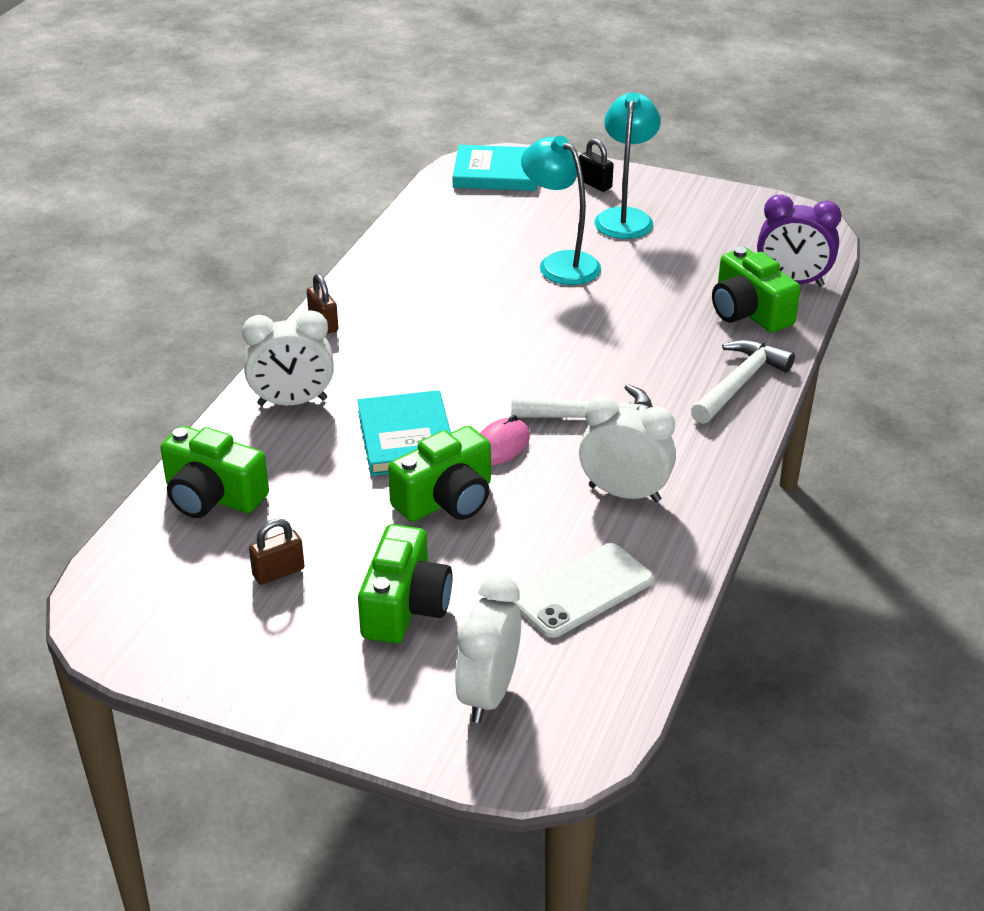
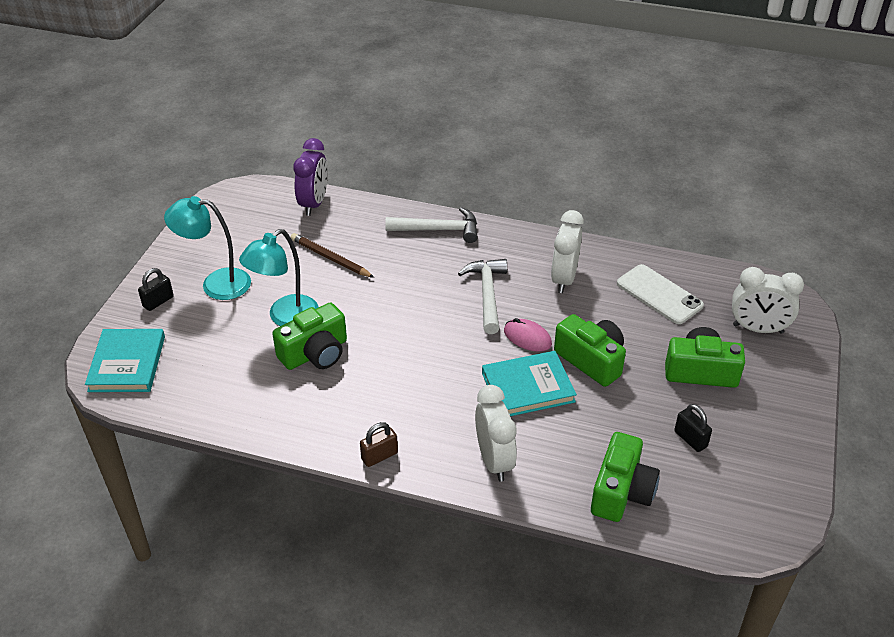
camera: 95 degrees left, 5 degrees up
(278, 572) = (690, 439): brown padlock -> black padlock
(673, 294) = (330, 258): none -> brown pencil
(739, 383) = (438, 230): white hammer -> white hammer turned 150 degrees clockwise
(749, 312) = (353, 224): green camera -> green camera (315, 353)

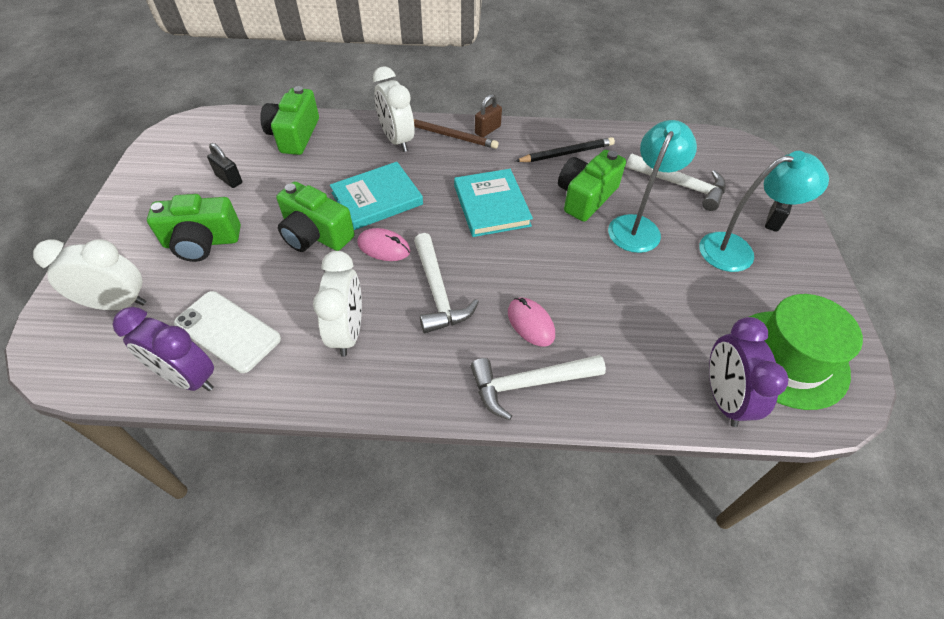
camera: 165 degrees right, 10 degrees up
(127, 363) = (739, 162): turquoise book -> turquoise book (491, 205)
(212, 349) = (680, 185): none -> white hammer
(250, 214) = (789, 358): none -> green hat
(303, 406) = (567, 153): none -> black pencil
(330, 258) = (641, 308): brown pencil -> brown pencil (451, 136)
(421, 262) = (531, 323): none -> pink mouse
(682, 270) = (188, 378): none -> purple clock

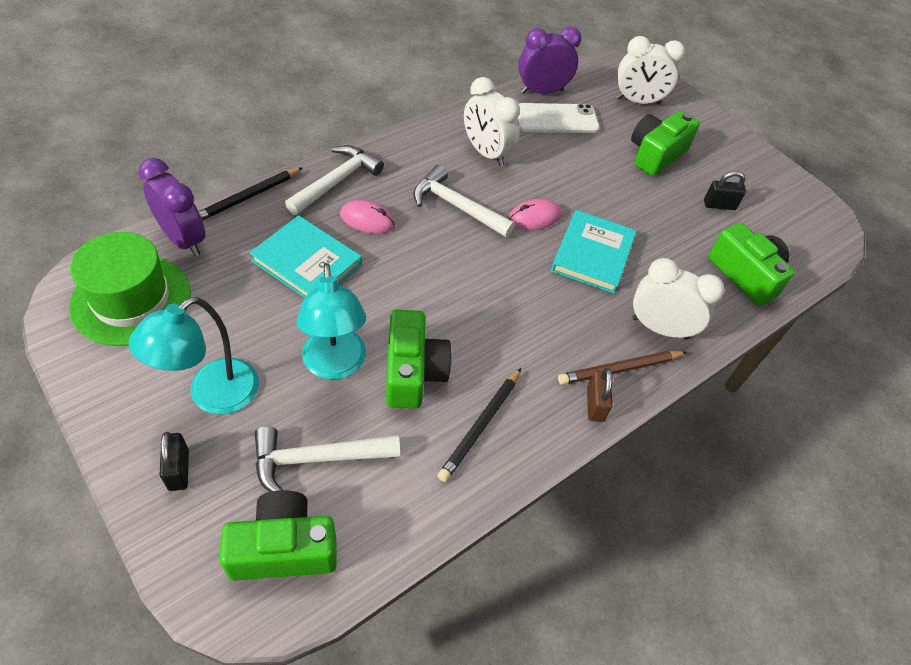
camera: 135 degrees right, 0 degrees up
(118, 303) = (638, 101): white clock -> white clock turned 45 degrees clockwise
(315, 234) = (594, 200): green camera -> green camera (284, 548)
(491, 205) = (492, 305): turquoise book -> turquoise book (307, 263)
(635, 416) = (247, 197): none -> black pencil

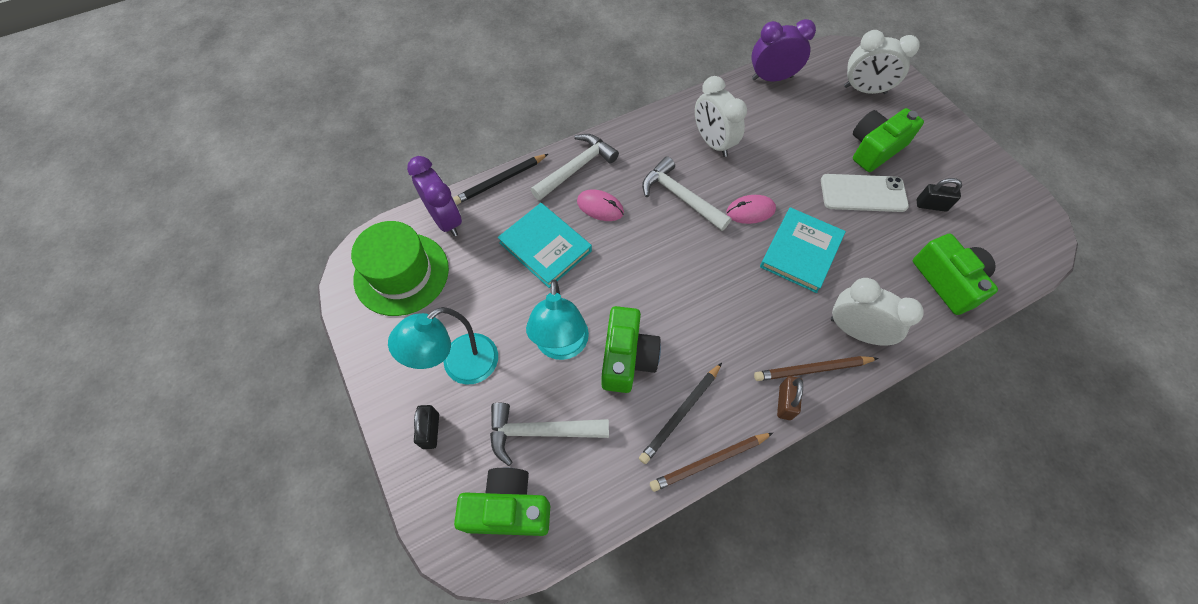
camera: 15 degrees right, 10 degrees up
(518, 473) = (709, 462): none -> brown pencil
(556, 119) = (782, 108): white phone -> white phone (863, 193)

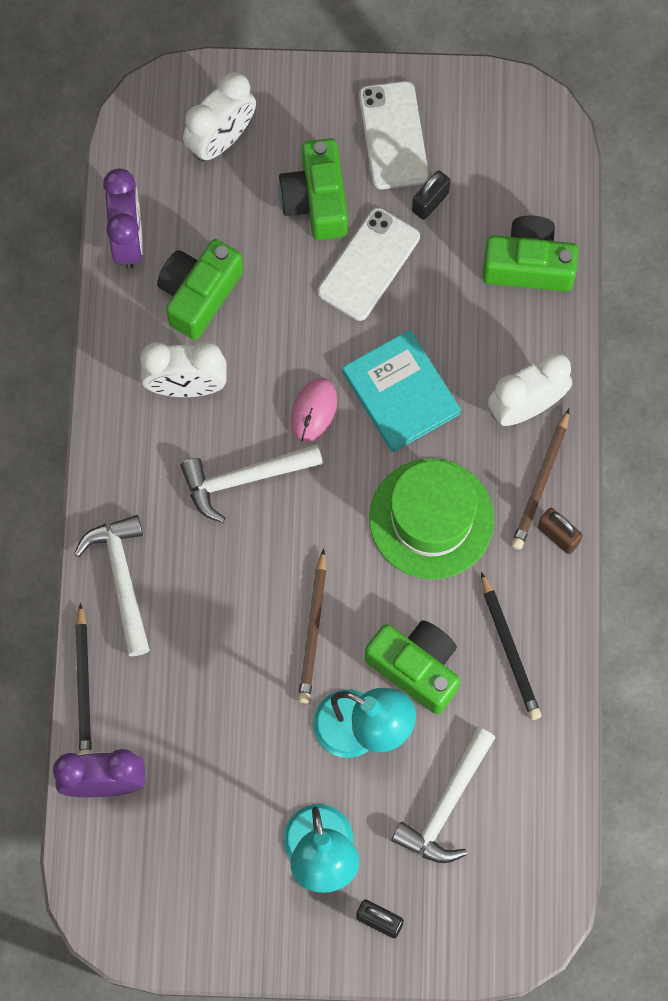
camera: 60 degrees left, 10 degrees up
(401, 274) = (155, 871): green hat -> green hat (431, 519)
(508, 508) = (507, 877): green camera -> green camera (199, 294)
(545, 247) = (219, 681): turquoise book -> none
(600, 207) = (200, 584): pink mouse -> none
(709, 462) = (573, 652): brown pencil -> brown pencil (313, 630)
(772, 78) = (128, 239): purple clock -> purple clock turned 150 degrees clockwise
(950, 166) = (393, 135): none -> white phone

